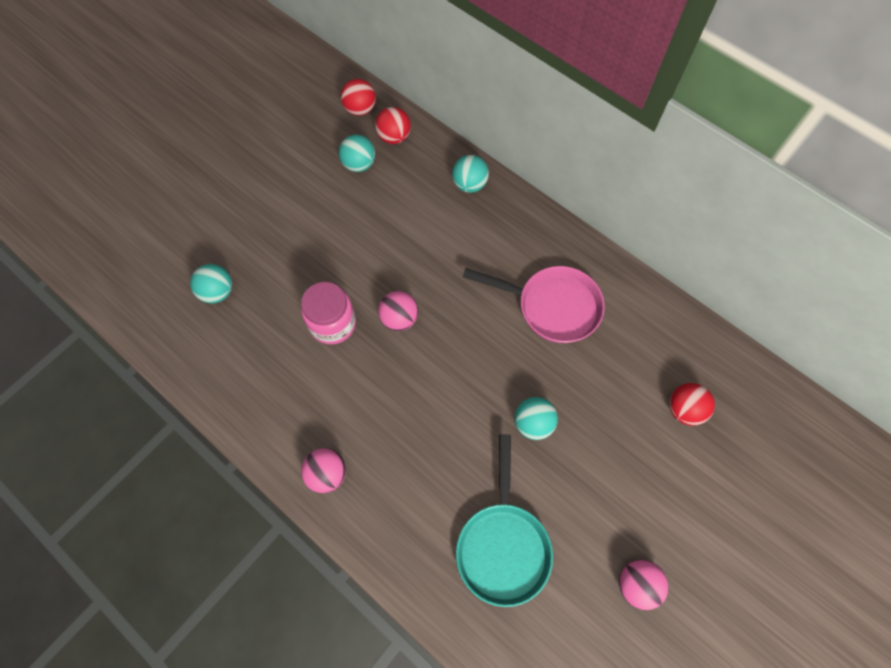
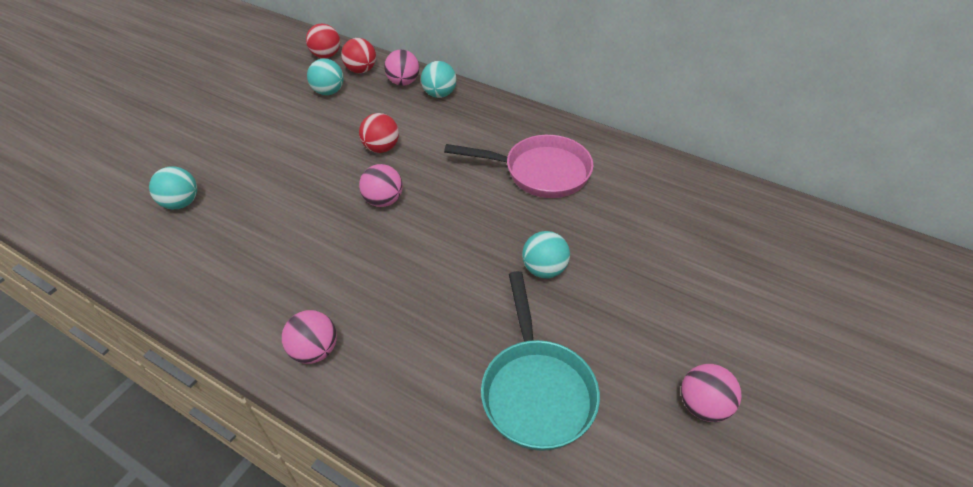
camera: 10 degrees left, 20 degrees down
(333, 323) = (311, 213): pink jar -> none
(435, 161) = (403, 82): none -> pink ball
(684, 409) = (698, 236): red ball -> red ball (381, 148)

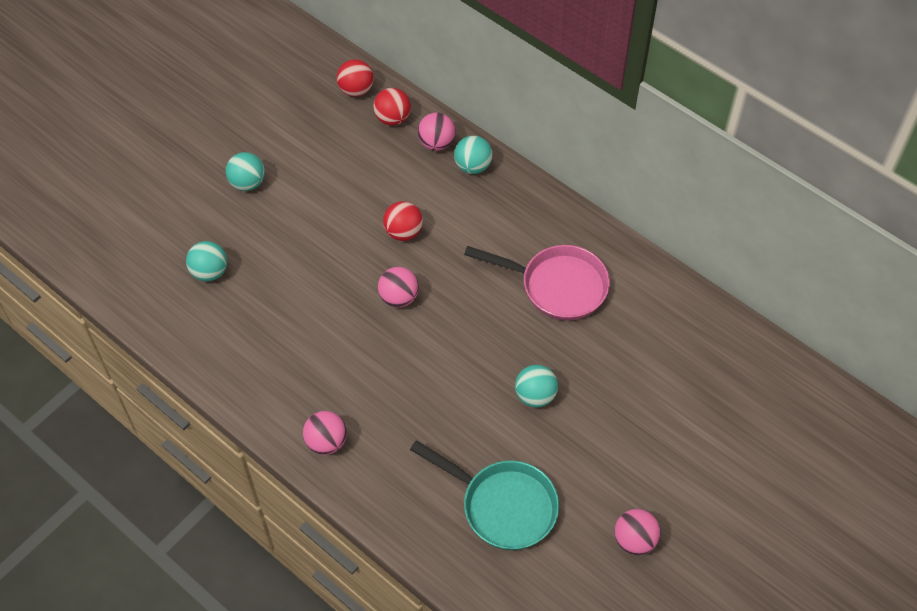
camera: 10 degrees right, 10 degrees up
(328, 92) = (355, 146): turquoise ball -> turquoise ball (247, 183)
(536, 390) = (503, 505): turquoise pan -> turquoise pan turned 60 degrees counterclockwise

